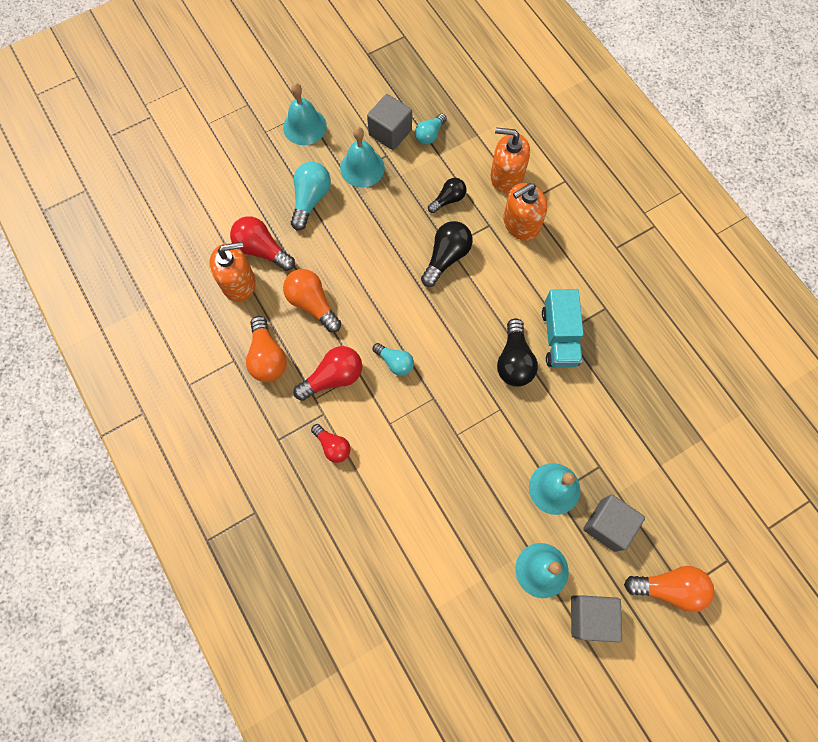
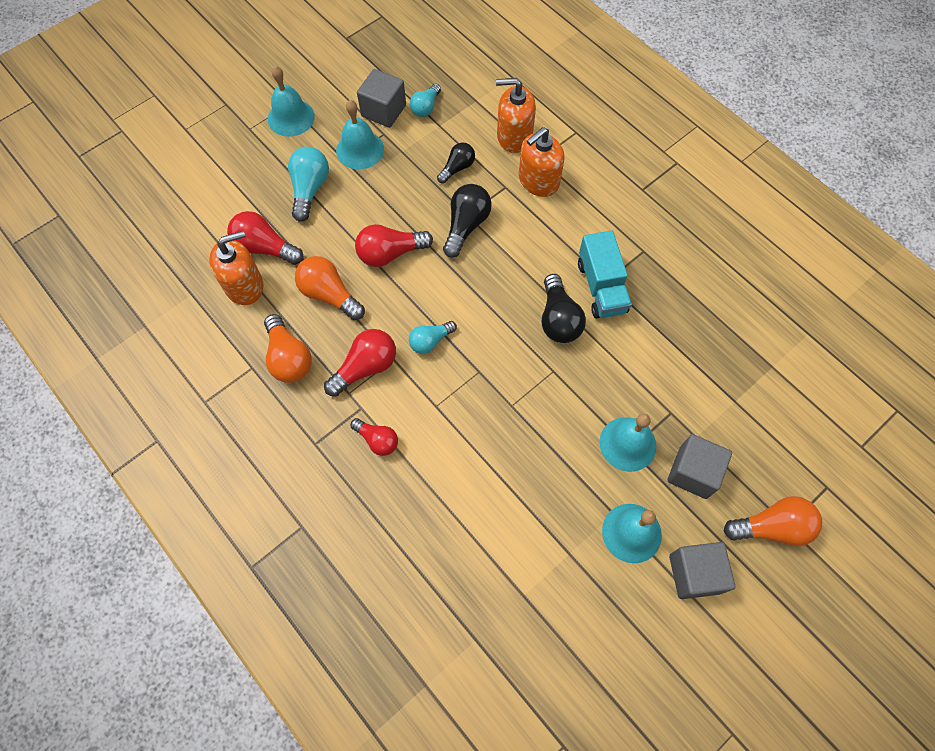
camera: 10 degrees left, 5 degrees down
(373, 273) = (390, 253): none -> red light bulb
(395, 362) = (430, 341): turquoise light bulb -> turquoise light bulb turned 120 degrees clockwise

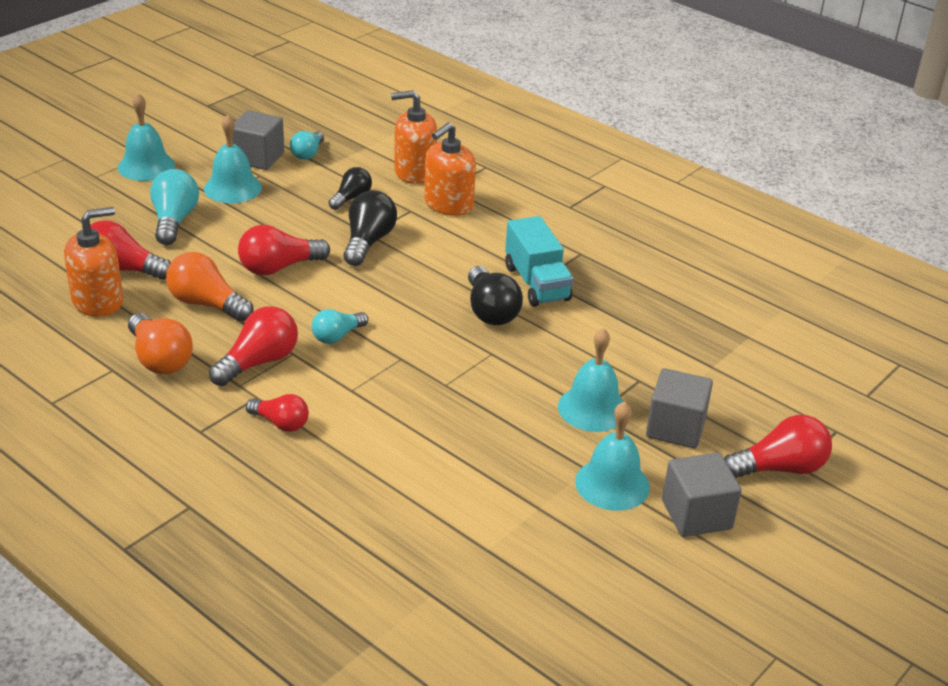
camera: 10 degrees left, 30 degrees down
(771, 527) = (779, 468): orange light bulb -> red light bulb

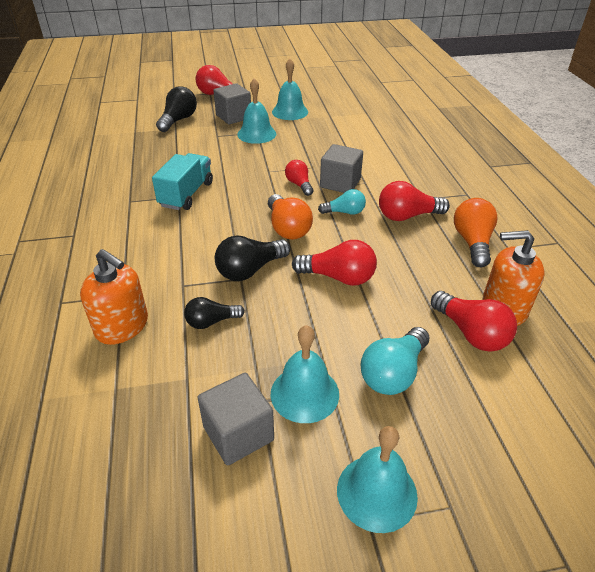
camera: 140 degrees left, 5 degrees up
(207, 304) = (416, 269): orange light bulb -> orange light bulb (287, 228)
(280, 423) = (418, 181): red light bulb -> red light bulb (299, 185)
(308, 153) = (182, 410): turquoise light bulb -> none
(448, 204) = (148, 277): orange soap dispenser -> none
(490, 311) = (237, 190): black light bulb -> black light bulb (178, 120)
(696, 515) = (273, 95): grey cube -> grey cube (340, 183)

